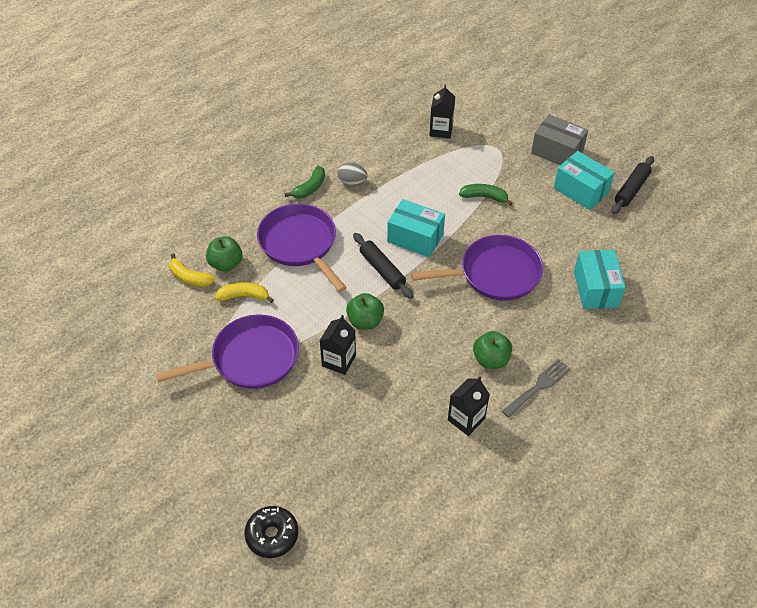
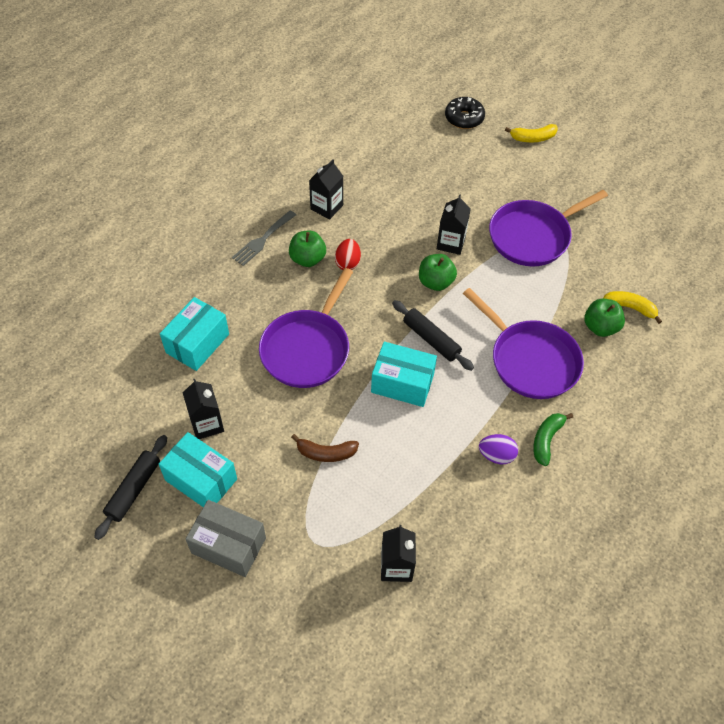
camera: 170 degrees right, 5 degrees up
(244, 296) = (565, 294): yellow banana -> yellow banana (533, 138)
(352, 182) = (496, 455): grey egg -> purple egg
(450, 351) = (348, 263): none -> red egg
(484, 197) = (326, 453): green banana -> brown banana
(495, 274) = (307, 349): purple pan -> purple pan turned 45 degrees counterclockwise
(580, 226) = (207, 424): none -> black carton
(596, 289) = (197, 343): turquoise box -> turquoise box turned 45 degrees clockwise

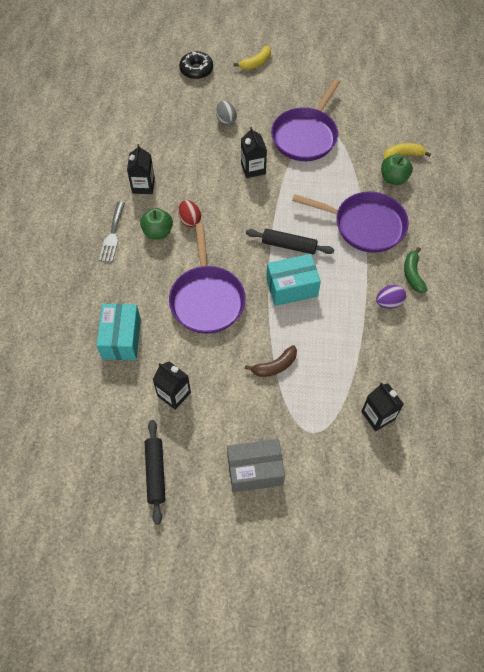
camera: 30 degrees left, 5 degrees up
(201, 479) = (200, 436): turquoise box -> none
(435, 282) = (262, 202): green apple -> none
(458, 181) = (226, 120): none -> grey egg

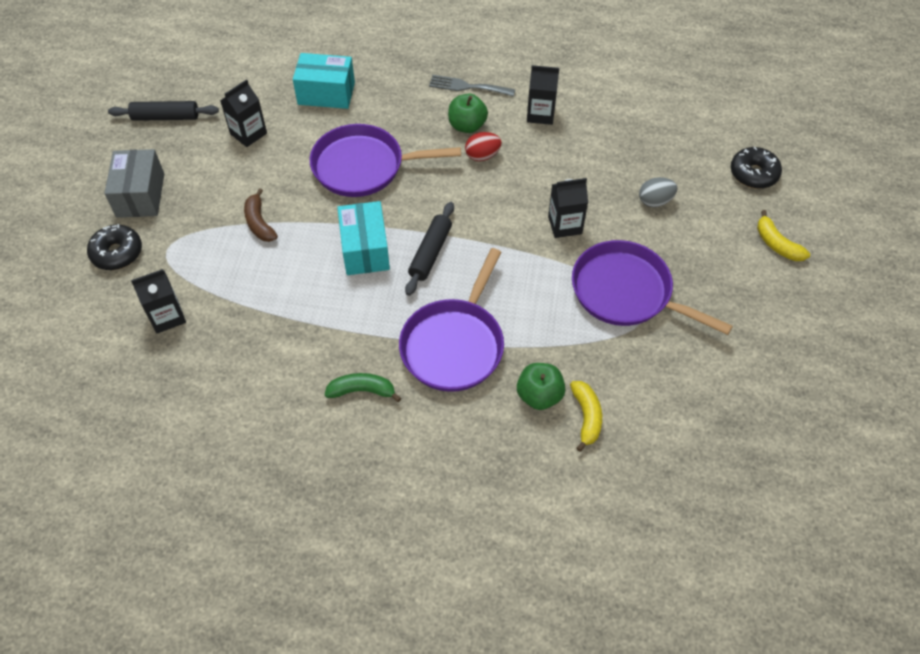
camera: 95 degrees right, 5 degrees down
(321, 473) = (117, 253): none -> black donut
(388, 303) = (322, 353): purple egg -> none

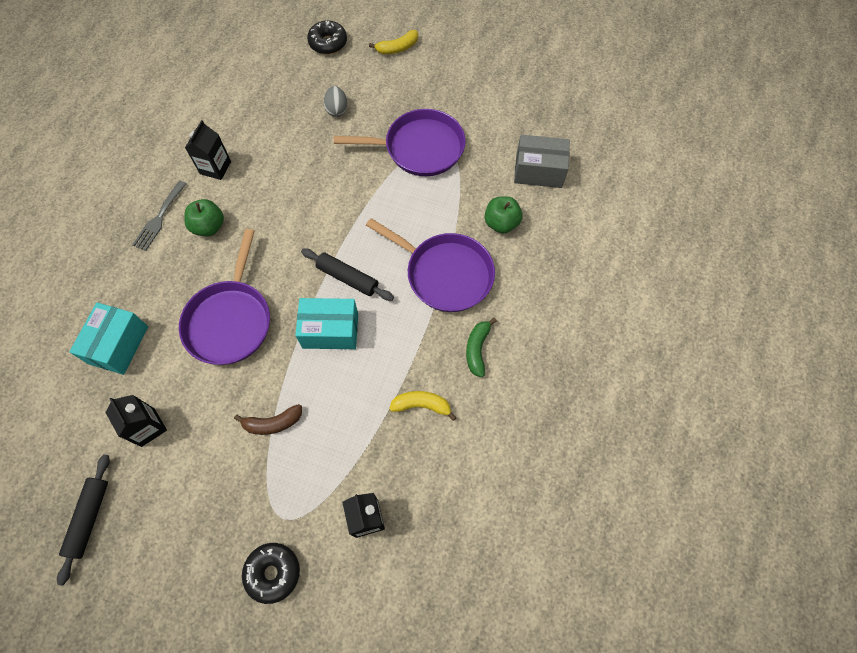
camera: 80 degrees left, 10 degrees up
(140, 195) = (199, 547): grey box -> grey box (538, 171)
(482, 156) = (249, 220): red egg -> none
(565, 225) = (344, 174): black carton -> none
(586, 417) = (523, 197): yellow banana -> yellow banana (422, 405)
(626, 292) = (419, 148): purple pan -> purple pan turned 135 degrees counterclockwise

